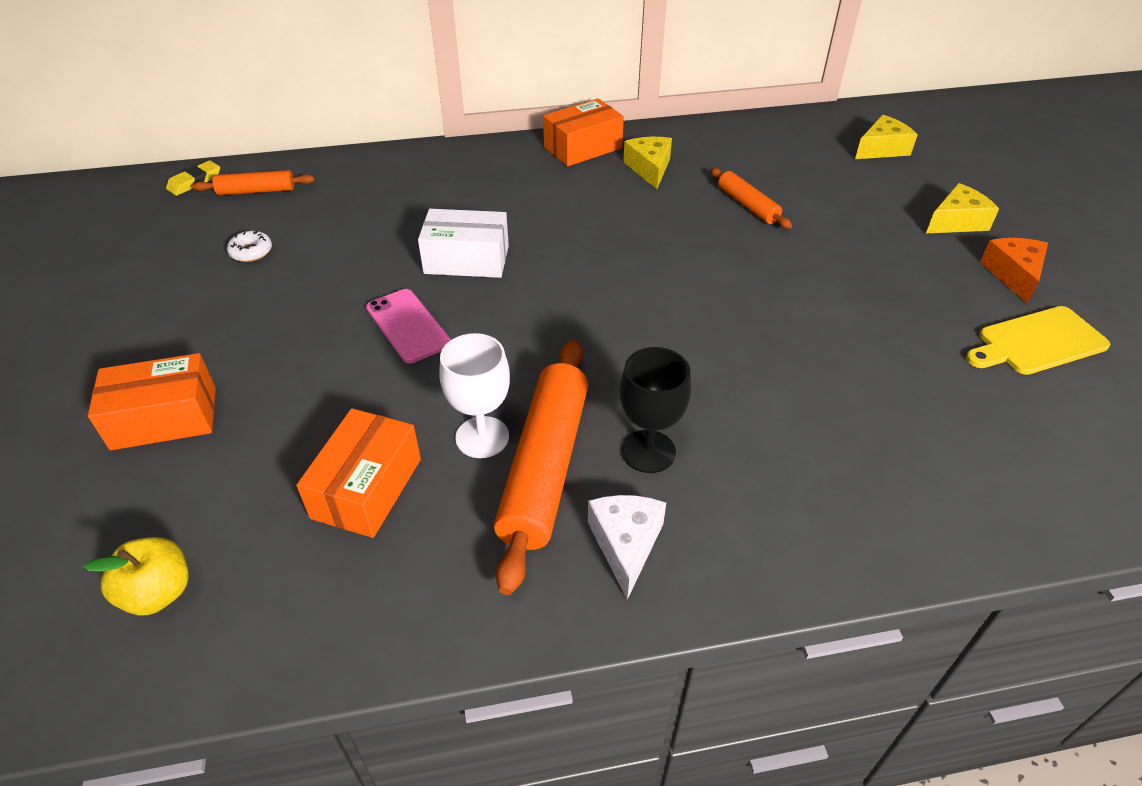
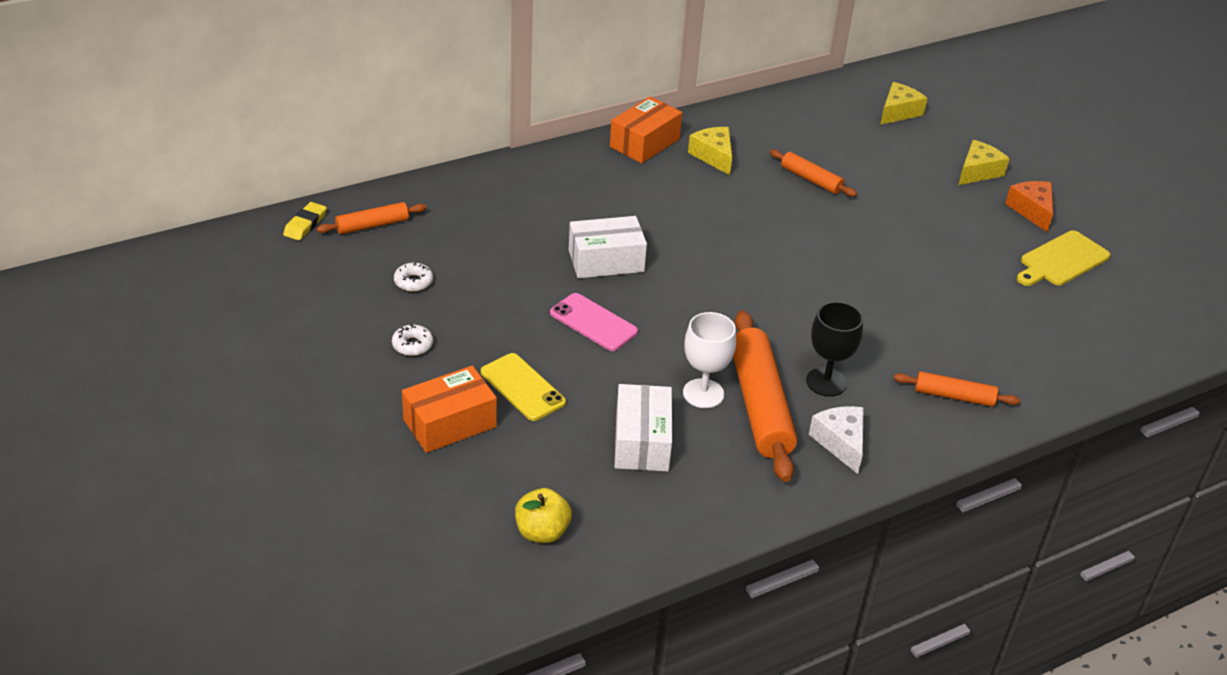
camera: 20 degrees left, 5 degrees down
(197, 319) = (412, 345): none -> white donut
(276, 389) = (522, 387): none -> yellow phone
(367, 488) = (641, 442): orange box -> white box
(818, 506) = (954, 396): none -> orange rolling pin

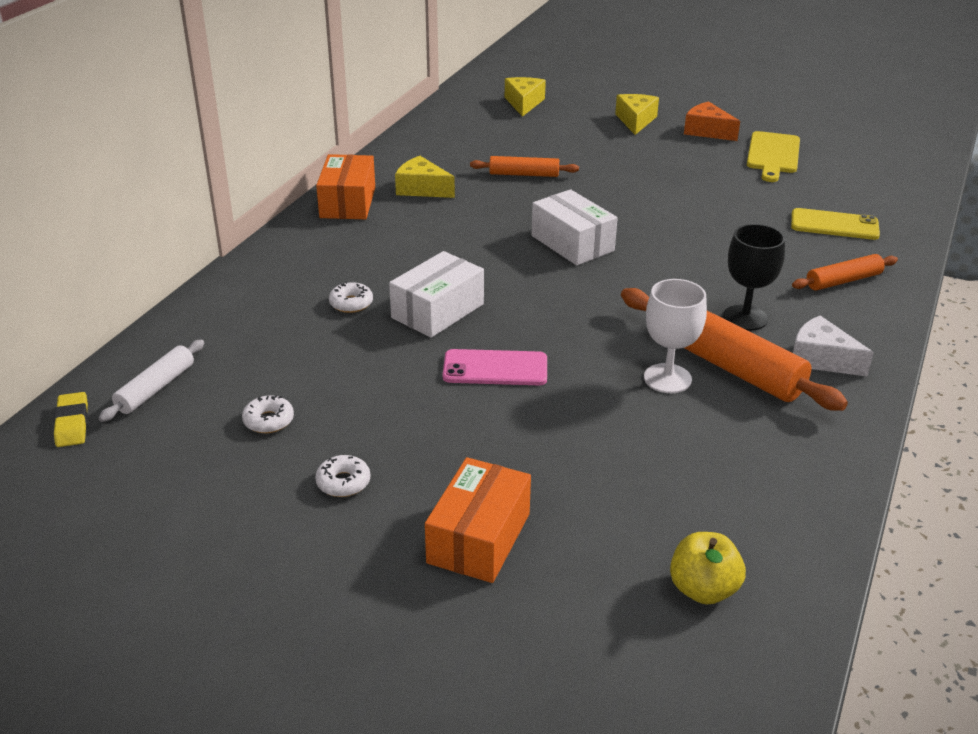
camera: 35 degrees left, 5 degrees down
(372, 225) = (156, 388): orange rolling pin -> white rolling pin
(522, 387) = (505, 461): yellow phone -> yellow phone (834, 225)
(554, 226) = (351, 303): none -> white donut
(641, 442) = (674, 449): white box -> white box (572, 243)

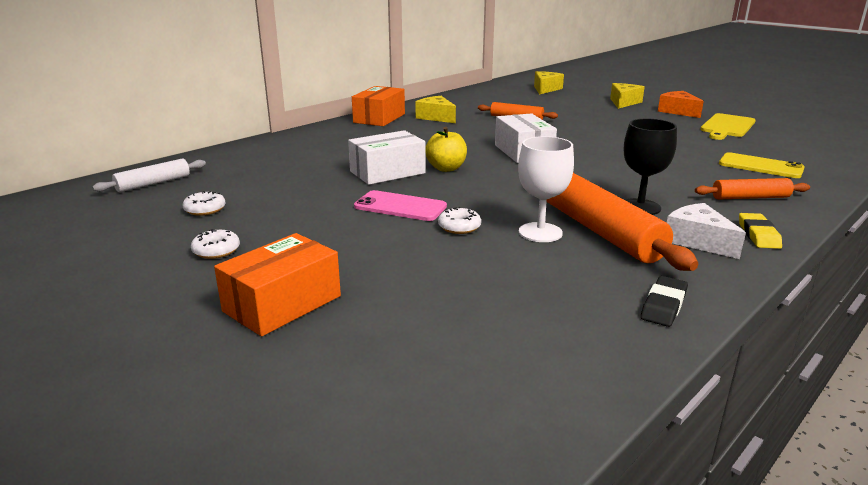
camera: 20 degrees right, 10 degrees down
(72, 423) = (81, 192): yellow eraser -> yellow eraser (758, 235)
(351, 303) = (330, 161): white donut -> white donut (459, 227)
(703, 589) = (454, 385): yellow apple -> yellow apple (446, 168)
(828, 453) = (663, 306): none -> black eraser

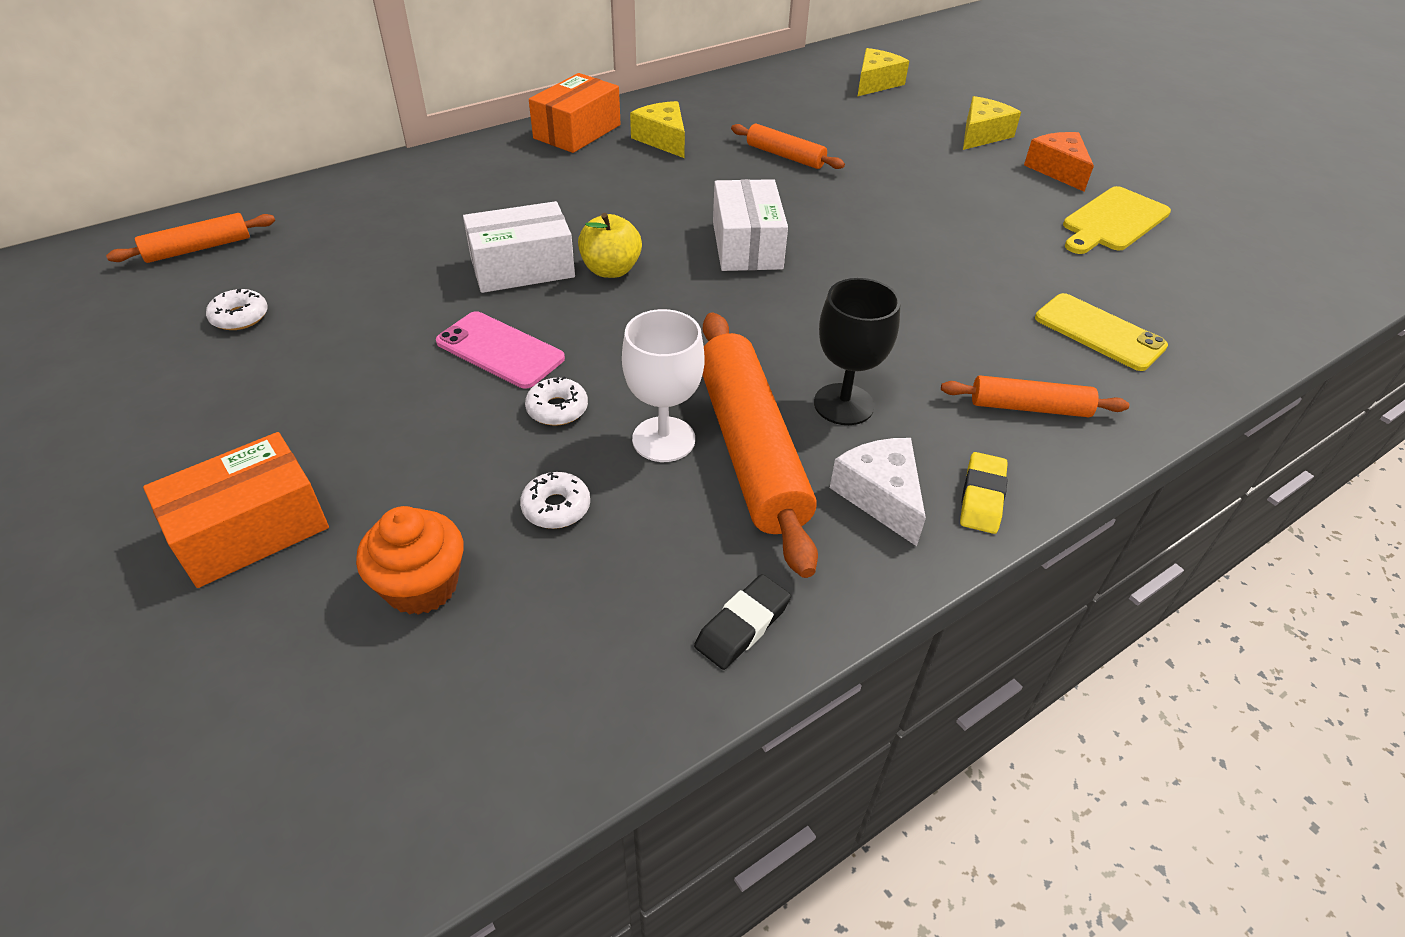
camera: 10 degrees right, 20 degrees up
(153, 183) = (198, 248): white rolling pin -> orange rolling pin
(216, 250) = (217, 408): white donut -> white donut (556, 507)
(429, 315) = (422, 586): none -> orange cupcake

